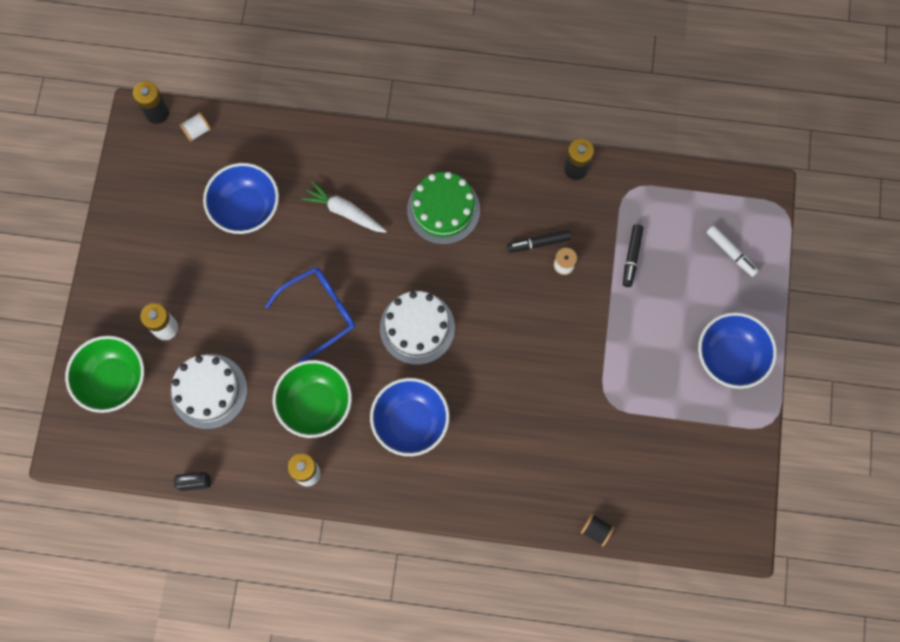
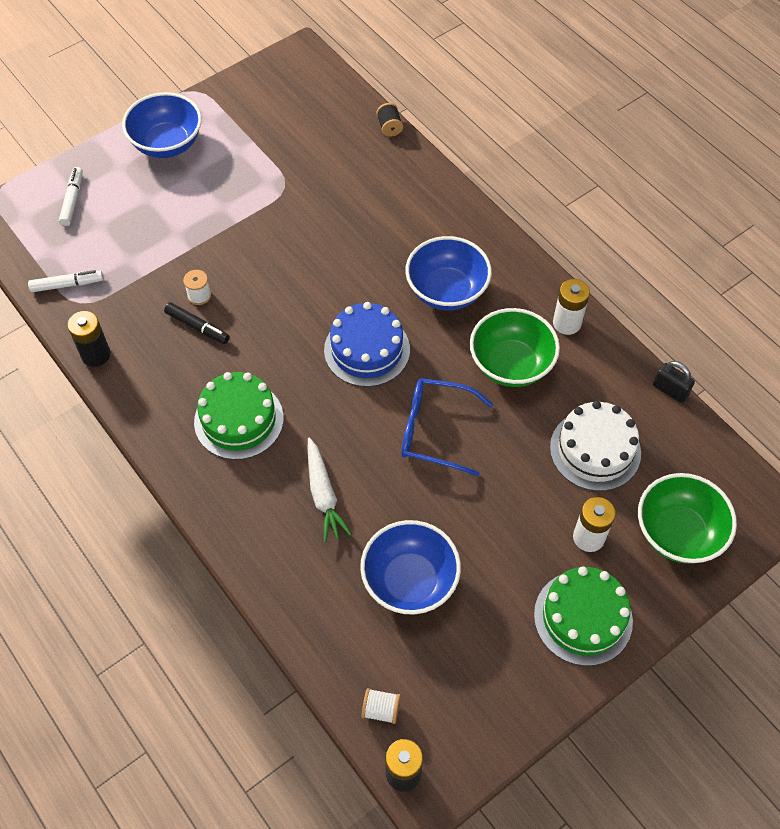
camera: 135 degrees left, 15 degrees down
(130, 276) = (583, 617): none -> green cake
(417, 328) = (367, 350): white cake -> blue cake
(631, 257) = (144, 257): black marker -> none
(652, 194) = (67, 285): none -> white marker

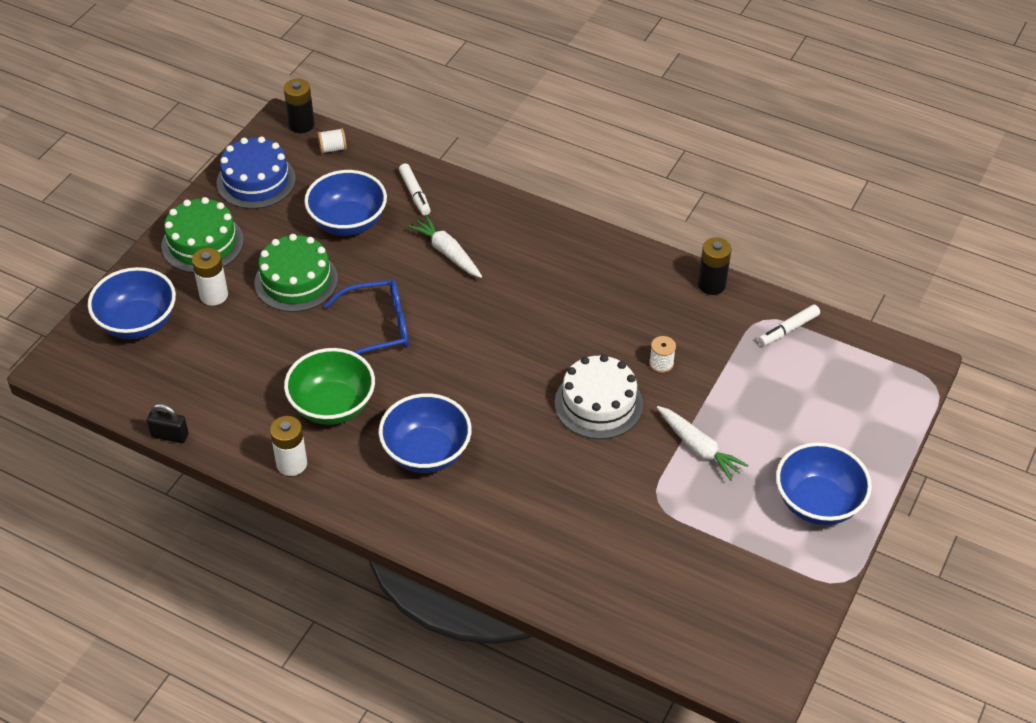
camera: 155 degrees right, 10 degrees down
(72, 200) = (857, 407): white marker -> white marker (415, 194)
(197, 327) = (641, 336): black marker -> none
(223, 214) = (698, 448): none -> white carrot
(239, 420) = (552, 279): green cake -> green cake (296, 280)
(367, 350) = (474, 371): blue cake -> blue cake (256, 181)
(389, 127) = (588, 621): black spool -> none
(595, 450) = (228, 361): white cake -> white cake (598, 403)
(678, 533) = (137, 322): green bowl -> blue bowl

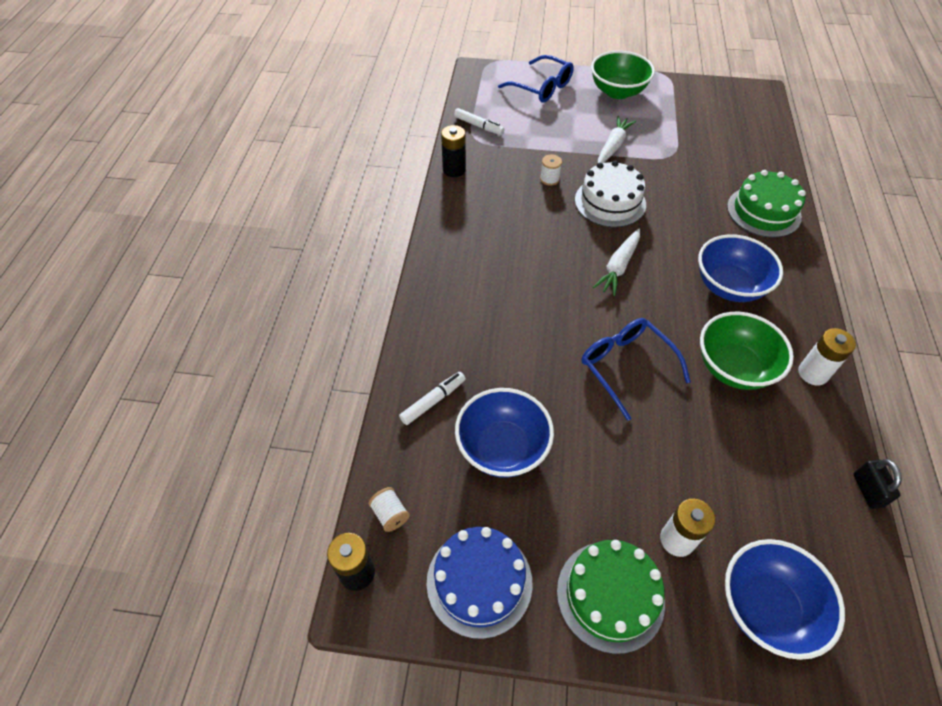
camera: 110 degrees left, 5 degrees up
(296, 280) = (609, 463): green cake -> green cake (763, 211)
(447, 253) = (503, 345): white carrot -> white carrot (618, 266)
(817, 503) = (617, 92): blue bowl -> green bowl
(854, 420) = (542, 87): none -> blue glasses

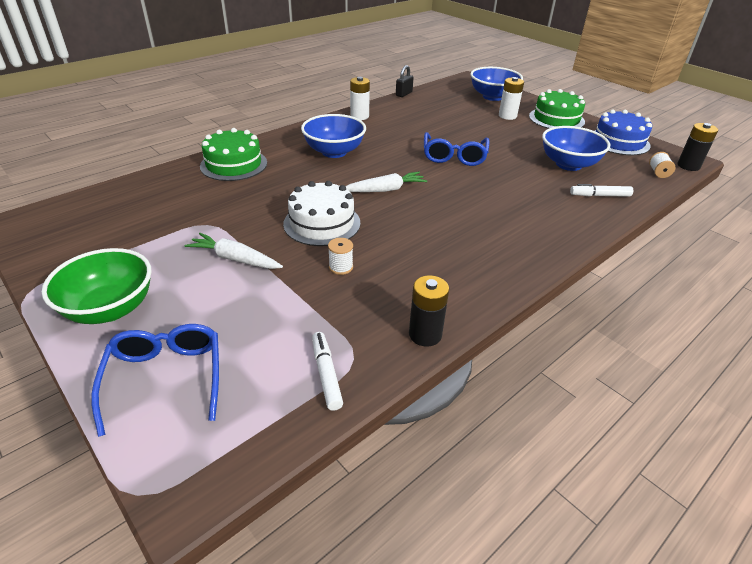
camera: 140 degrees left, 15 degrees down
(613, 146) = (235, 259): white carrot -> white carrot turned 45 degrees clockwise
(733, 367) = (395, 132): green bowl -> none

